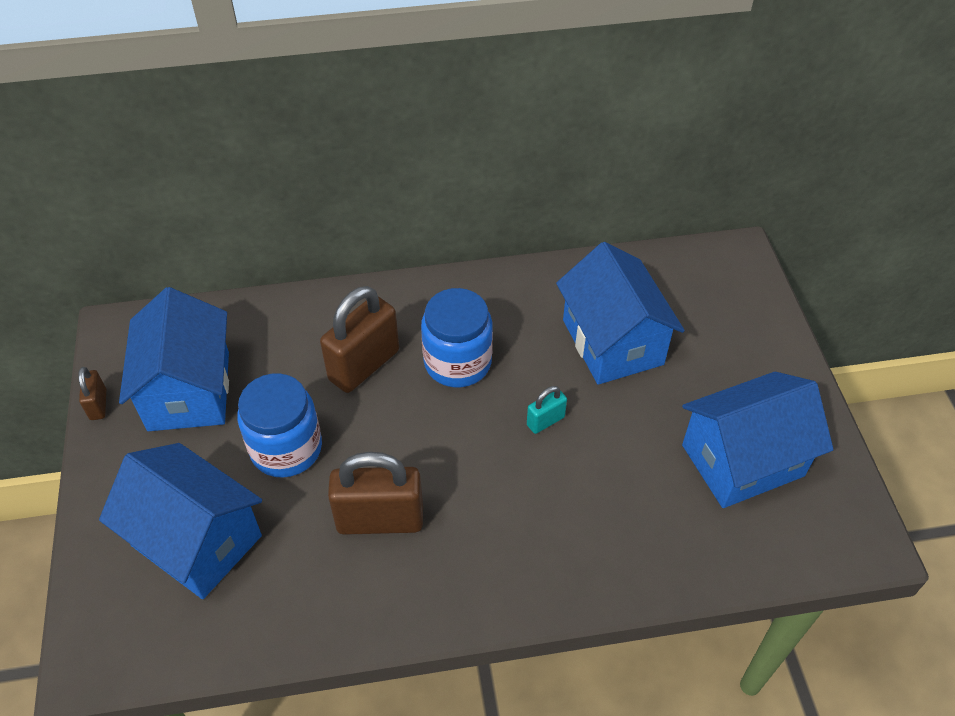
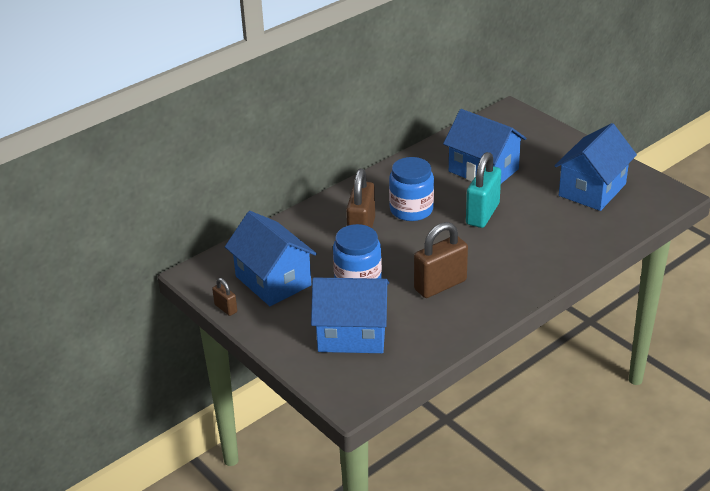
camera: 30 degrees left, 15 degrees down
(545, 421) = (482, 214): turquoise padlock -> turquoise padlock, size x2.05

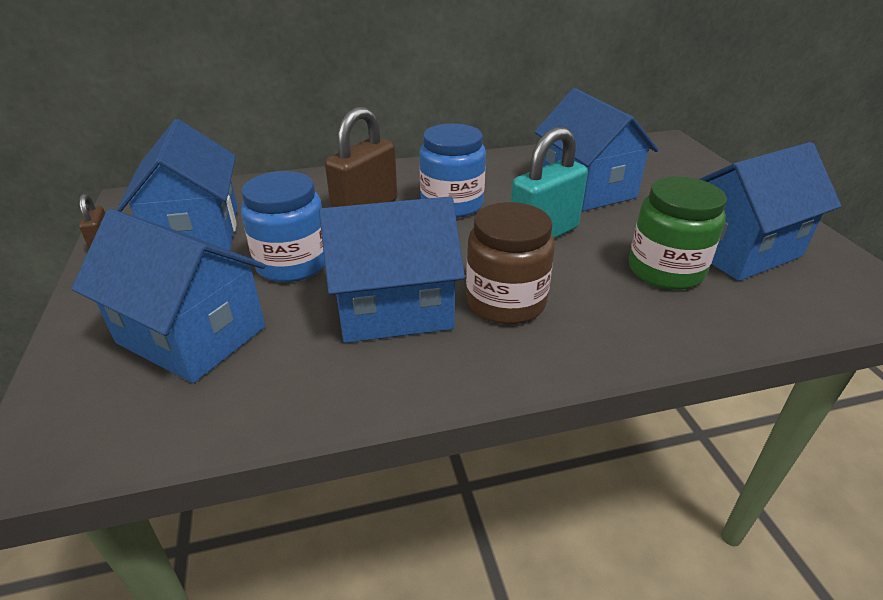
camera: 25 degrees right, 0 degrees up
(440, 285) = (393, 308): brown padlock -> blue house
(494, 262) = (505, 302): none -> brown jar
(561, 216) = (665, 270): none -> green jar

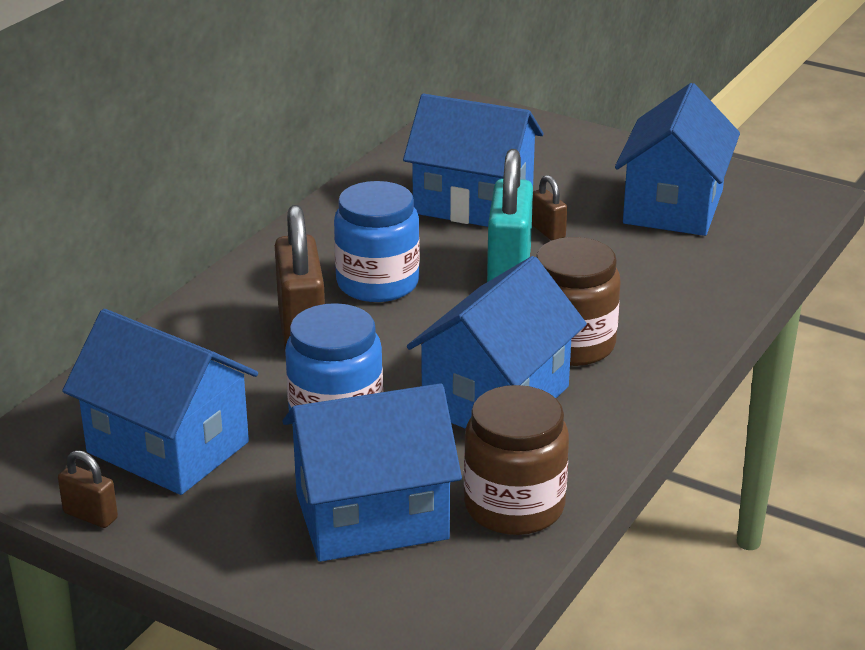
camera: 45 degrees left, 5 degrees down
(268, 391) = (514, 506): none -> brown jar
(610, 223) = (547, 231): none -> brown padlock
(665, 270) = (646, 253): green jar -> none

